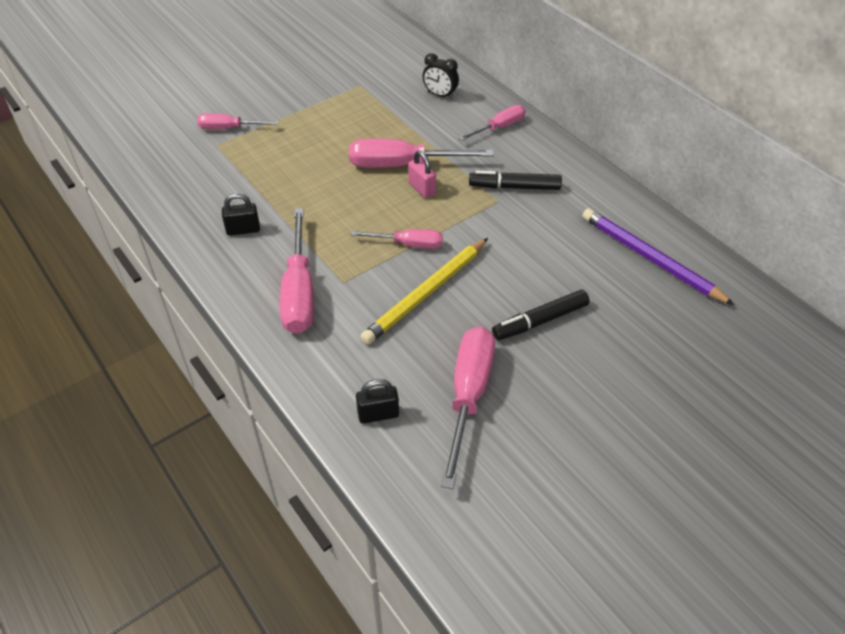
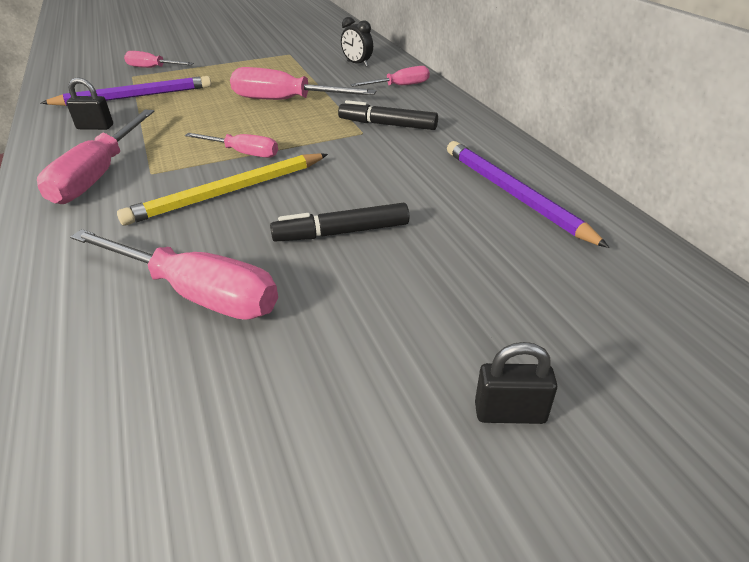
camera: 15 degrees right, 10 degrees down
(245, 179) = (134, 97): none -> purple pencil
(378, 414) = (72, 294): black padlock -> black padlock (509, 413)
(422, 189) = (291, 117): pink padlock -> none
(468, 396) = (196, 293): pink screwdriver -> pink screwdriver turned 90 degrees clockwise

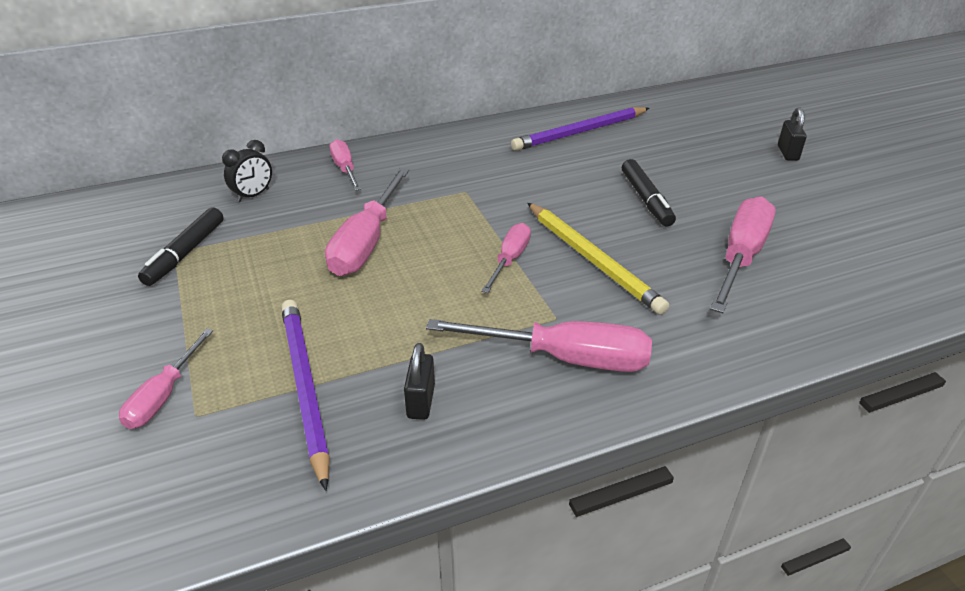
camera: 90 degrees left, 0 degrees up
(388, 125) = (449, 178): black marker -> black marker (186, 253)

